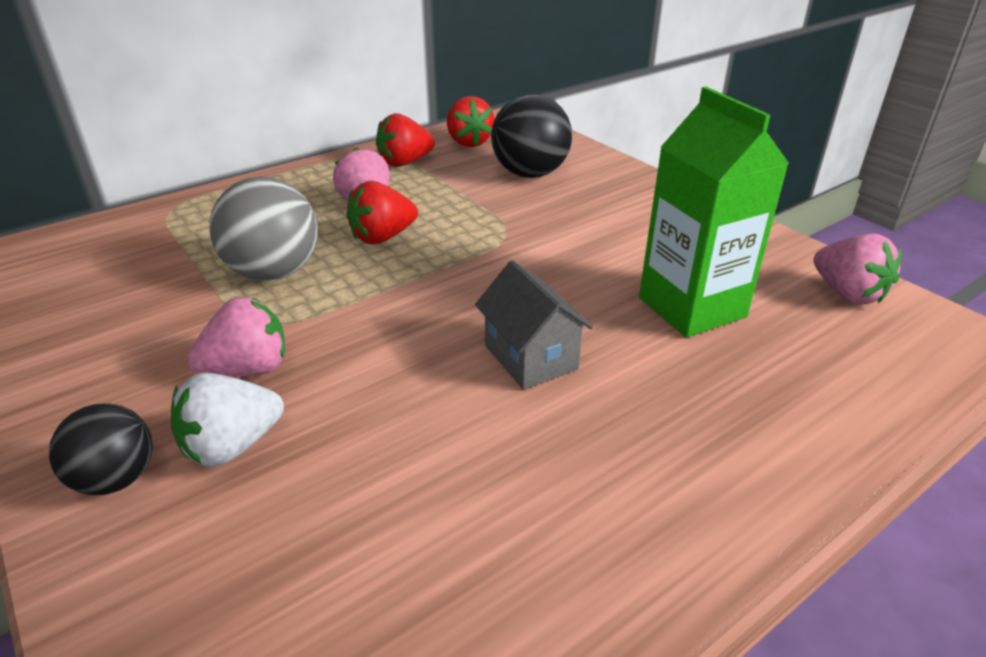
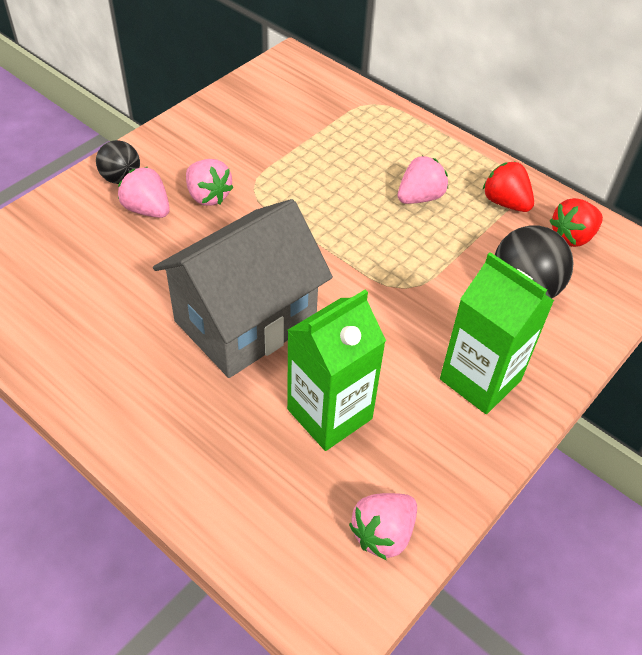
camera: 75 degrees right, 15 degrees up
(232, 446) = (147, 209): white strawberry -> pink strawberry
(274, 272) = (309, 176): grey ball -> none
(382, 237) = (373, 217): red strawberry -> none
(530, 357) = (245, 321): grey house -> grey house, size x2.11
(643, 212) = (480, 379): none -> green carton

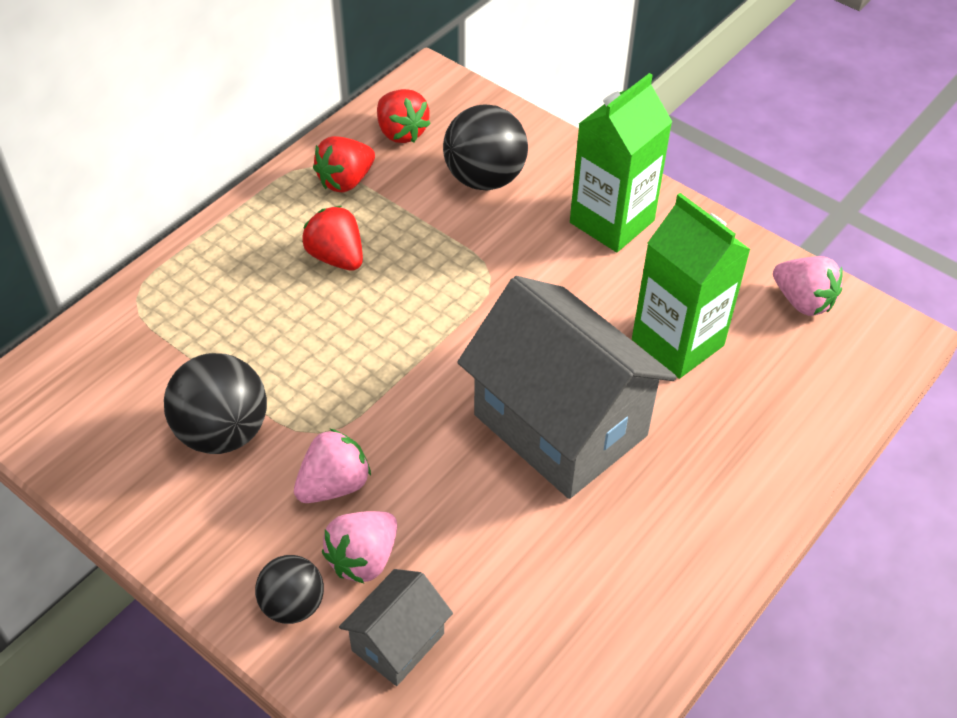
camera: 90 degrees left, 0 degrees up
(81, 225) = (398, 642): none -> grey house
(258, 145) = (223, 432): none -> black ball
(420, 197) = (336, 257): pink strawberry -> red strawberry

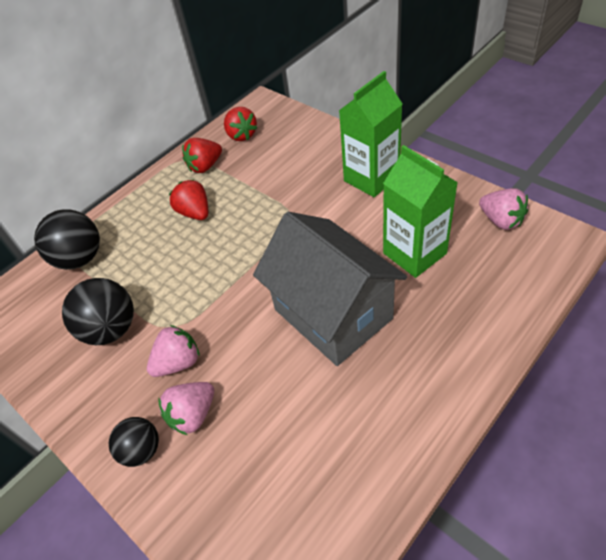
camera: 10 degrees right, 0 degrees up
(398, 642) = (211, 477): grey house -> none
(484, 178) = (291, 158): black ball -> black ball (80, 258)

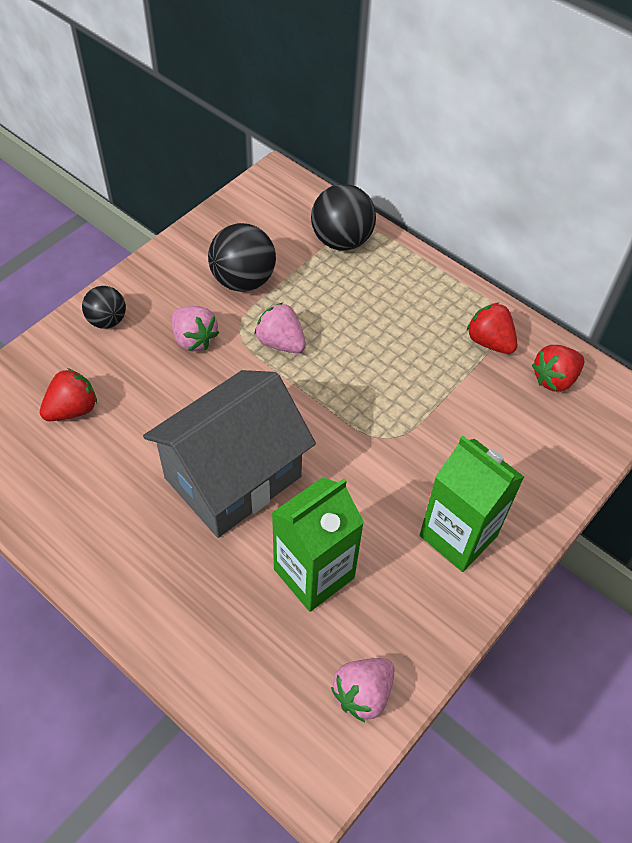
camera: 80 degrees right, 5 degrees up
(193, 415) = (134, 356): pink strawberry -> pink strawberry (281, 342)
(195, 213) = (404, 337): red strawberry -> red strawberry (72, 409)

